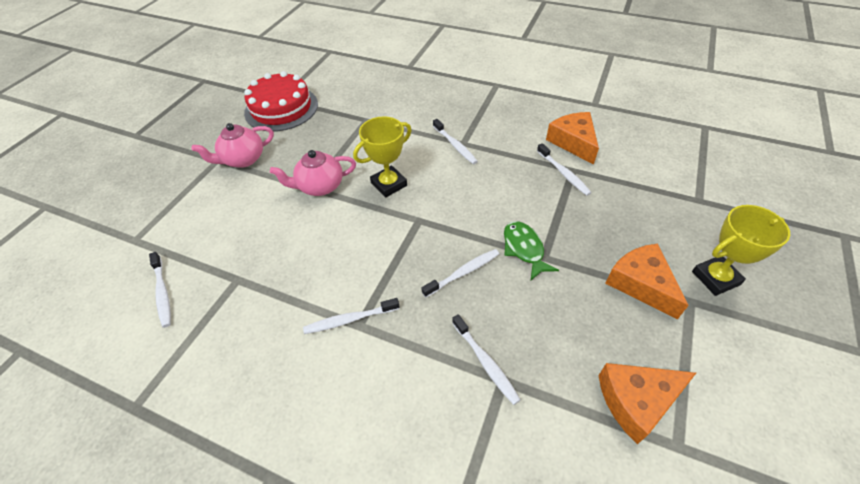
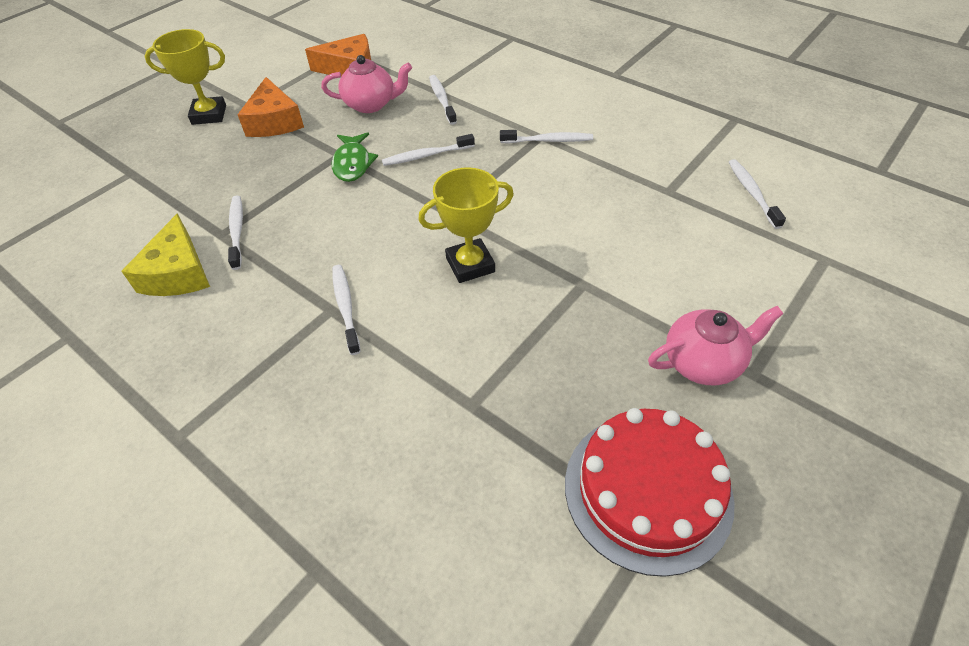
camera: 165 degrees left, 0 degrees up
(320, 186) = (569, 282): pink teapot -> pink teapot (371, 104)
(573, 142) = (178, 273): orange cheese -> yellow cheese

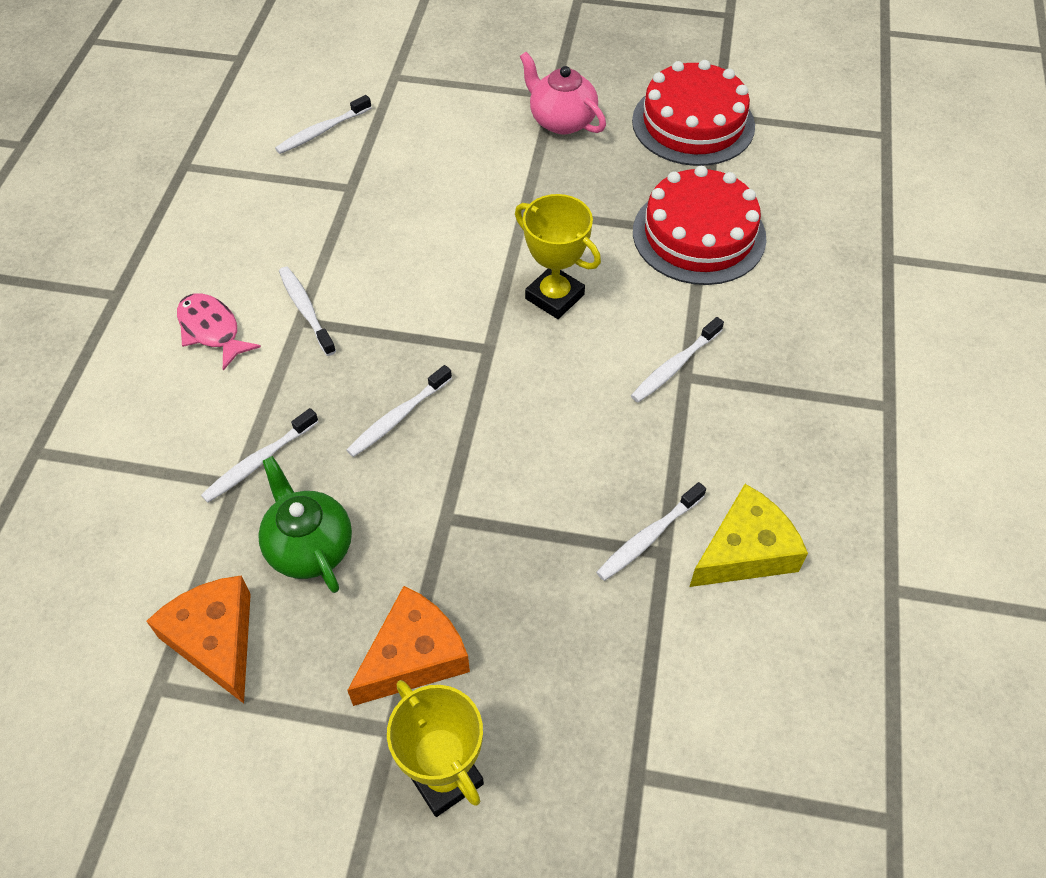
camera: 120 degrees left, 5 degrees up
(352, 163) = (457, 489): green fish -> none
(371, 104) = (309, 547): pink teapot -> green teapot
(426, 155) = (398, 417): white toothbrush -> white toothbrush turned 90 degrees clockwise
(471, 400) = (699, 235): none -> red cake
(558, 102) = (212, 330): none -> pink fish

